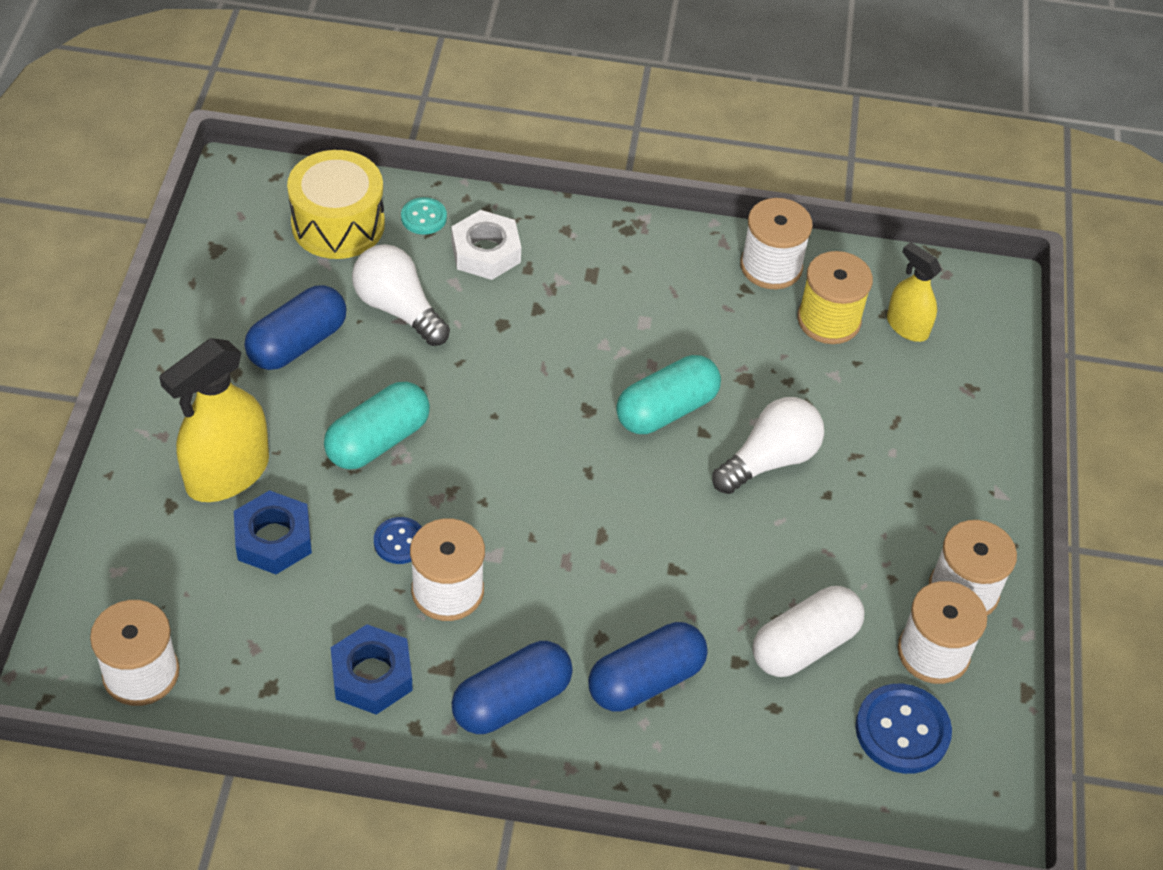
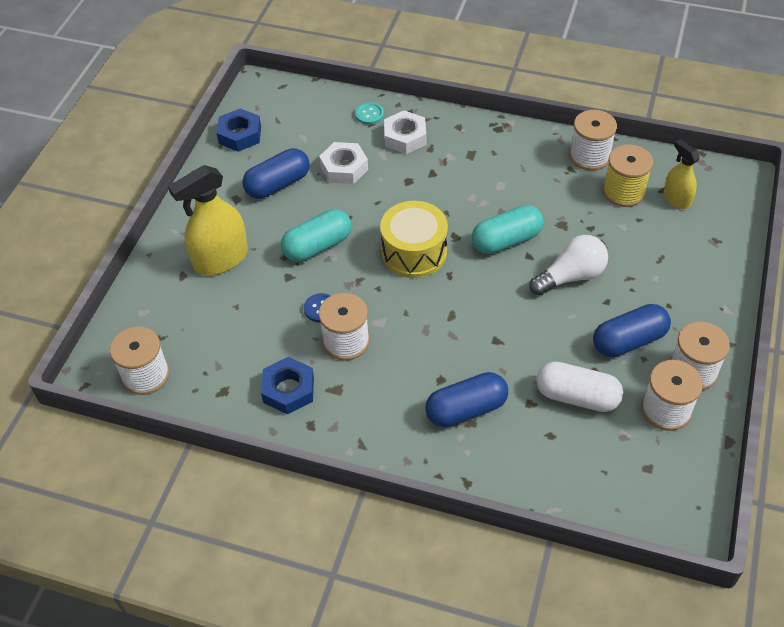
camera: 15 degrees right, 0 degrees up
(273, 539) = (242, 300): blue nut -> blue nut (240, 135)
(338, 224) = (315, 115): yellow drum -> yellow drum (414, 252)
(398, 309) = (344, 168): white light bulb -> white nut
(511, 701) = (375, 414): blue capsule -> blue capsule (629, 341)
(804, 645) = (577, 396): white capsule -> white capsule turned 45 degrees clockwise
(902, 730) = (637, 459): blue button -> none

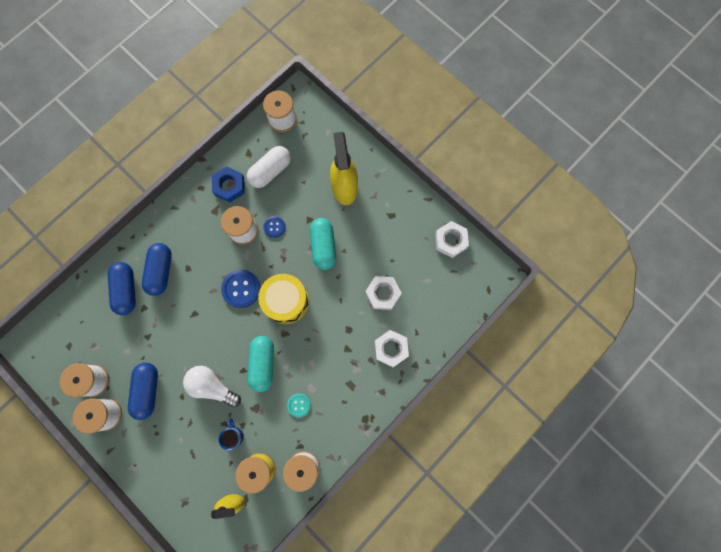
camera: 115 degrees right, 25 degrees up
(240, 135) = (451, 241): blue nut -> white nut
(278, 184) = (390, 245): blue capsule -> blue capsule (126, 290)
(369, 114) = (427, 336): turquoise button -> turquoise button (299, 405)
(428, 305) = (241, 289): none -> blue button
(570, 276) = (212, 386): white light bulb -> white light bulb turned 120 degrees clockwise
(577, 396) = (131, 336): white capsule -> white capsule (270, 171)
(607, 230) = (234, 435): none -> blue mug

